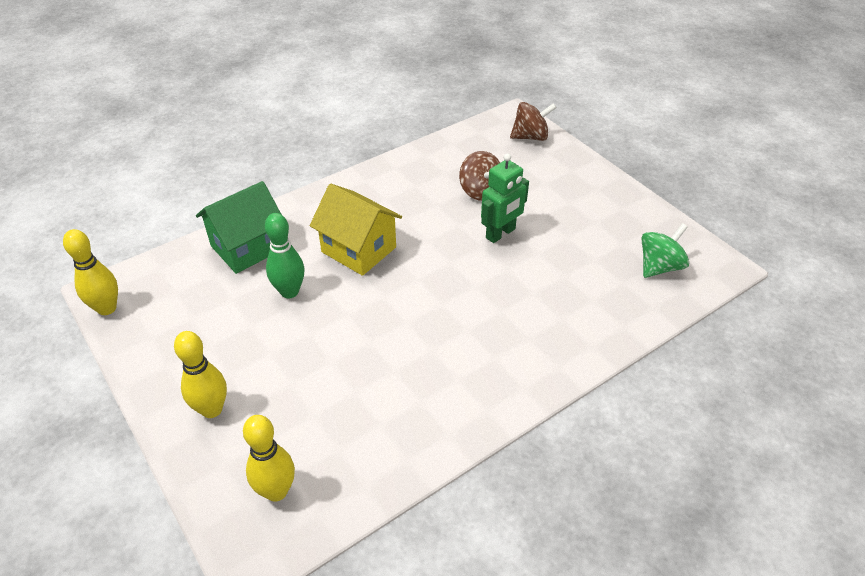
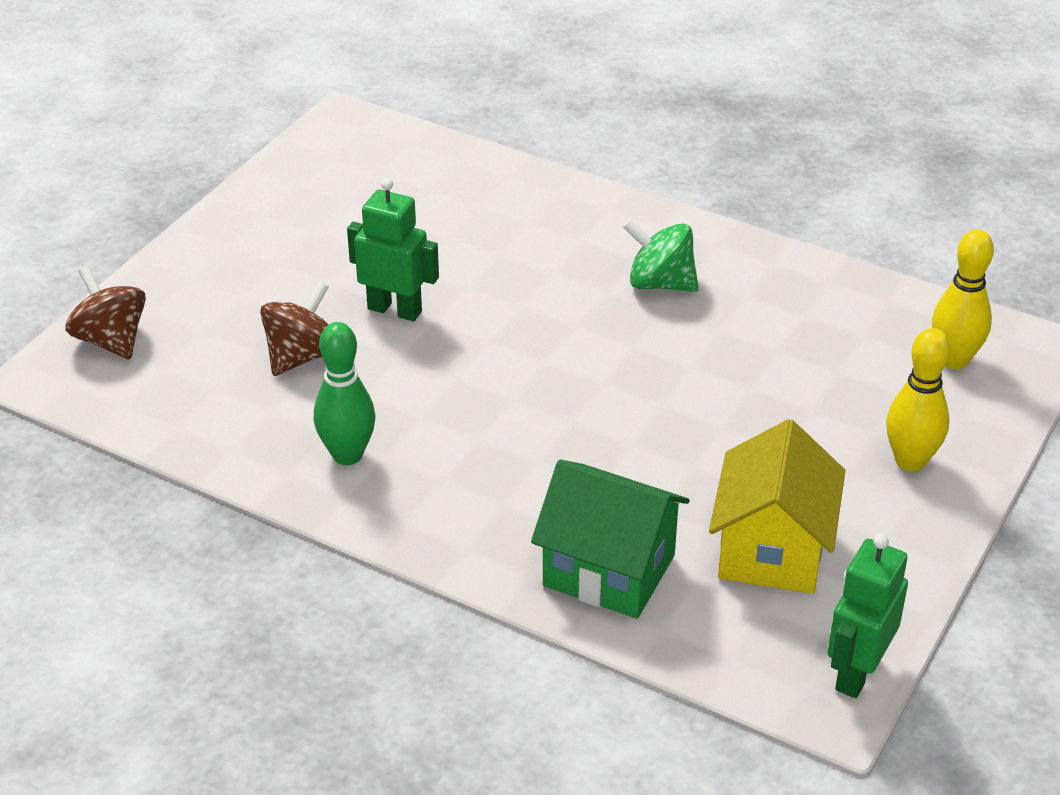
camera: 115 degrees left, 5 degrees down
(107, 308) = (856, 673): yellow bowling pin -> green robot
(289, 292) = (665, 478): green bowling pin -> green bowling pin (347, 455)
(359, 249) = (526, 440): yellow house -> yellow house (772, 550)
(659, 267) = (377, 165): green spinning top -> green spinning top (660, 283)

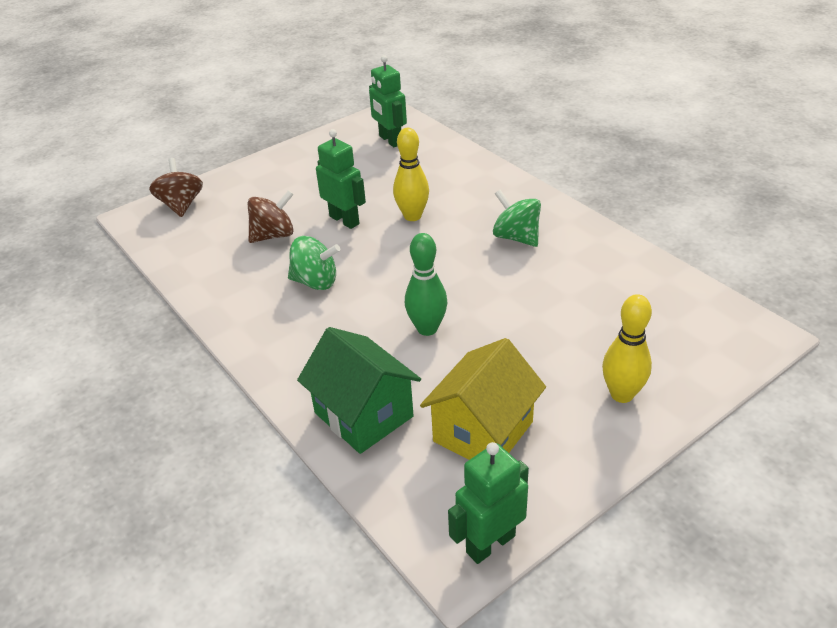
camera: 25 degrees right, 0 degrees up
(347, 455) = (257, 298): green bowling pin -> green bowling pin (427, 328)
(377, 167) = (390, 140): none -> green robot
(417, 411) = (315, 282): none -> green spinning top
(954, 360) = (695, 330): yellow bowling pin -> yellow bowling pin (412, 216)

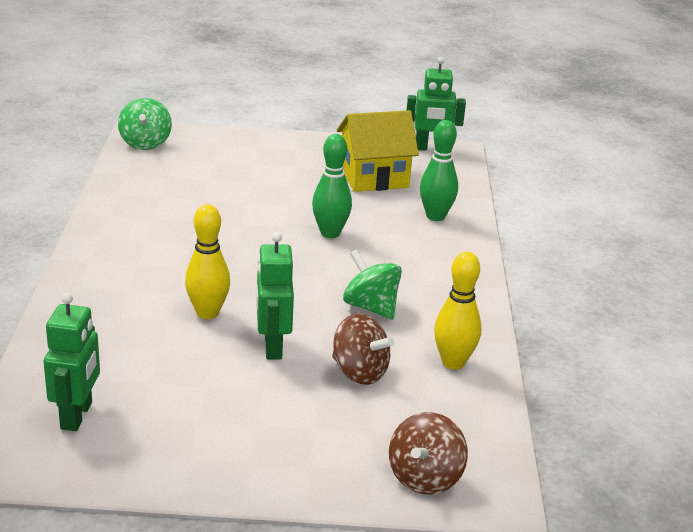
camera: 145 degrees left, 10 degrees down
(273, 235) = (359, 372): brown spinning top -> brown spinning top turned 150 degrees counterclockwise
(363, 414) = (435, 216): green house -> green bowling pin
(516, 237) = (161, 248): green spinning top -> green spinning top (145, 143)
(622, 394) = (271, 152): yellow bowling pin -> yellow bowling pin (453, 362)

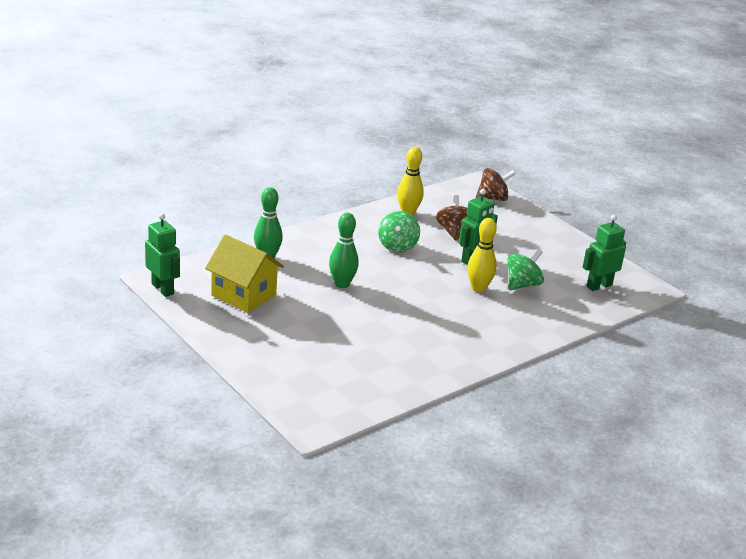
camera: 130 degrees left, 0 degrees up
(145, 143) = (330, 412): green spinning top -> green spinning top (522, 285)

